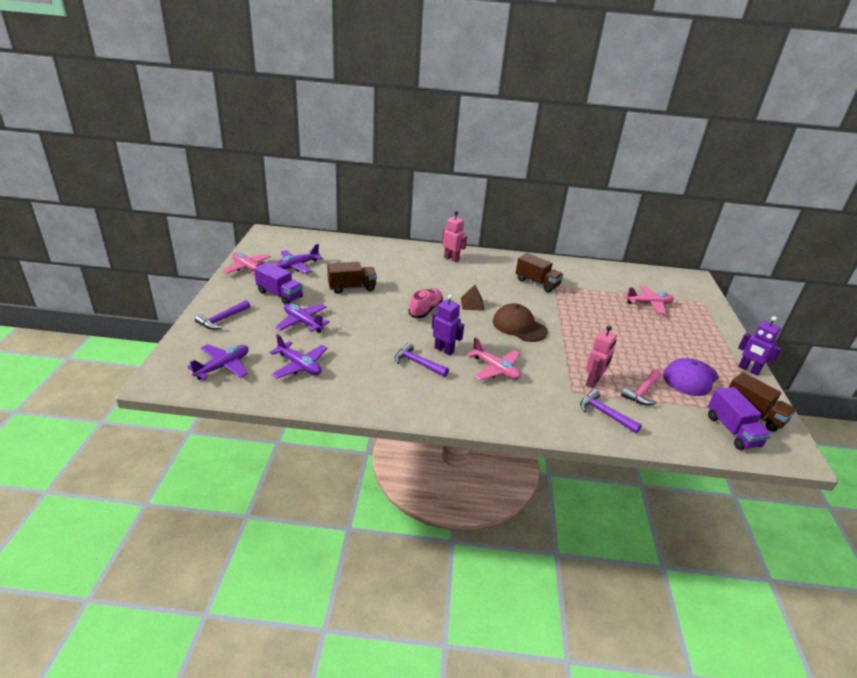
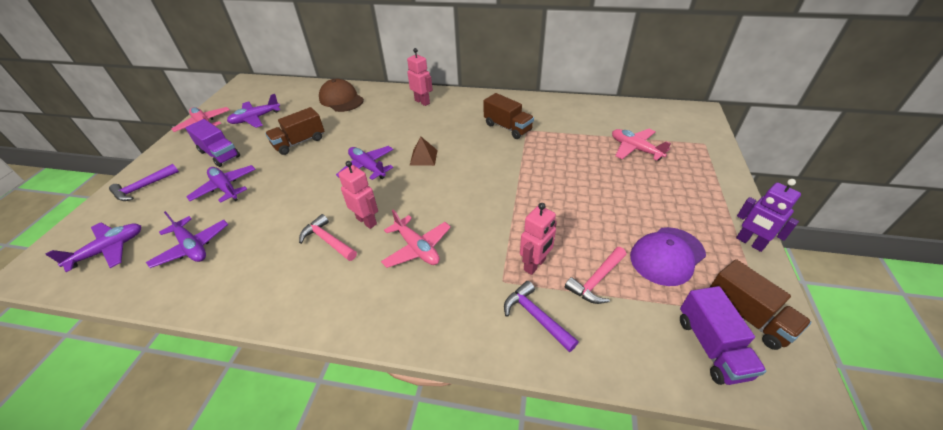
camera: 10 degrees right, 10 degrees up
(352, 287) = (299, 142): brown truck -> brown truck turned 150 degrees clockwise
(417, 363) = (328, 240): purple hammer -> pink hammer
(425, 310) = (367, 167): pink shoe -> purple plane
(444, 350) = (366, 221): purple robot -> pink robot
(519, 326) = (467, 185): brown cap -> brown cap (341, 99)
(649, 304) = (635, 149): pink plane -> pink plane turned 135 degrees counterclockwise

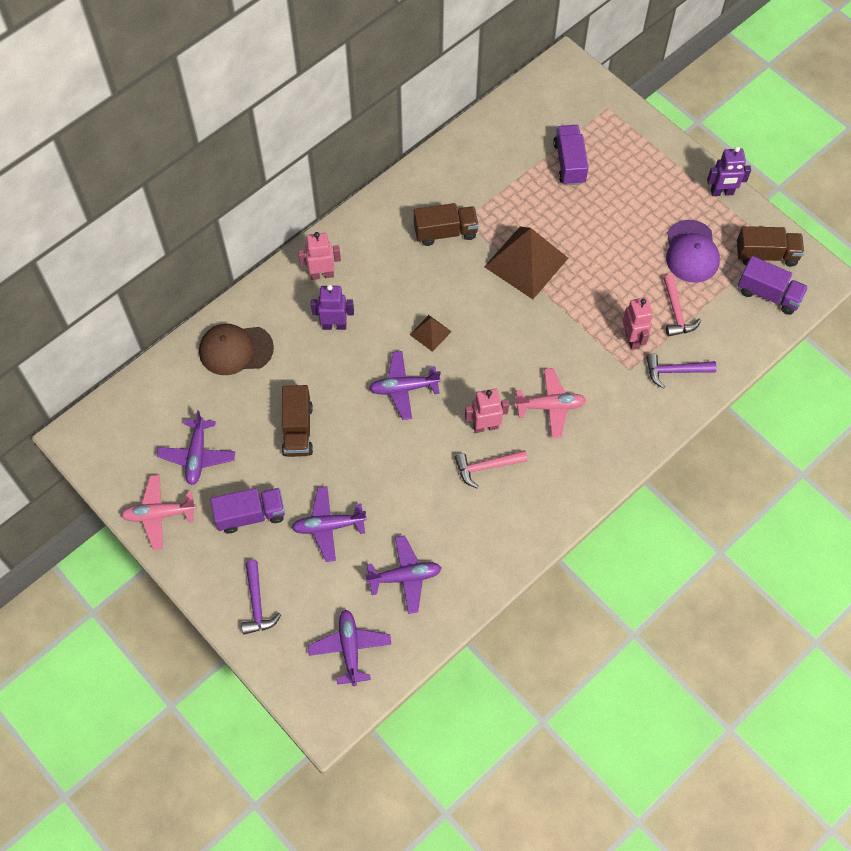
camera: 55 degrees left, 20 degrees up
(391, 121) = (334, 325): none -> purple robot
(530, 170) = (526, 262): none -> brown pyramid
(635, 149) = (569, 163): pink plane -> purple truck

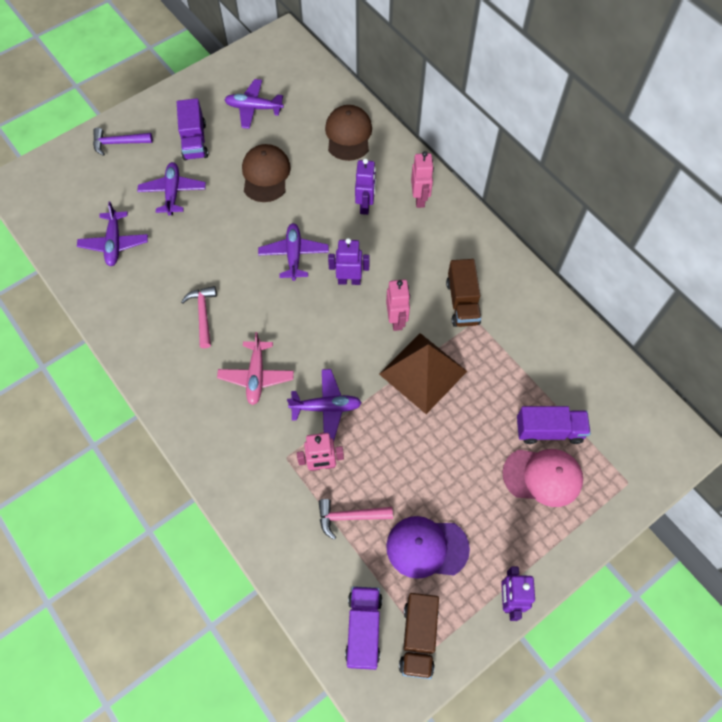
camera: 95 degrees right, 0 degrees up
(159, 514) = (208, 84): pink plane -> none
(297, 429) = (265, 175): brown truck -> brown cap
(350, 648) = (64, 202): purple plane -> purple plane (326, 407)
(430, 333) = (349, 280): brown pyramid -> purple robot
(485, 426) = (244, 317): pink robot -> pink robot (396, 320)
(613, 168) = (542, 476): none -> pink cap
(675, 371) = (278, 503): purple hammer -> none
(768, 294) = (363, 629): purple truck -> purple truck turned 150 degrees clockwise

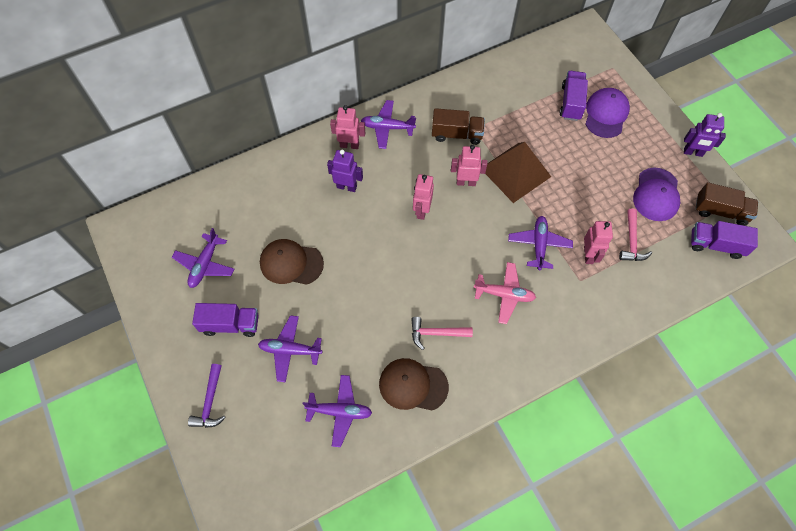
camera: 80 degrees left, 0 degrees up
(294, 255) = (387, 250): purple plane -> purple plane (387, 128)
(348, 135) = (263, 188): brown cap -> brown cap (413, 385)
(349, 280) = (421, 210): purple robot -> pink robot
(542, 476) = (606, 114): pink cap -> purple cap

